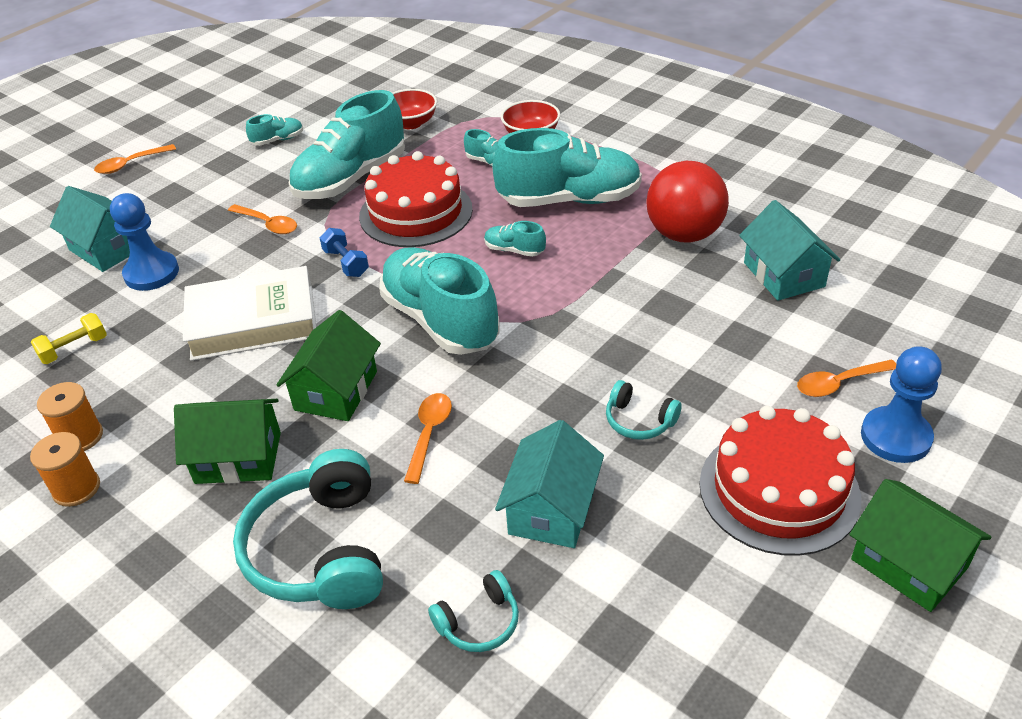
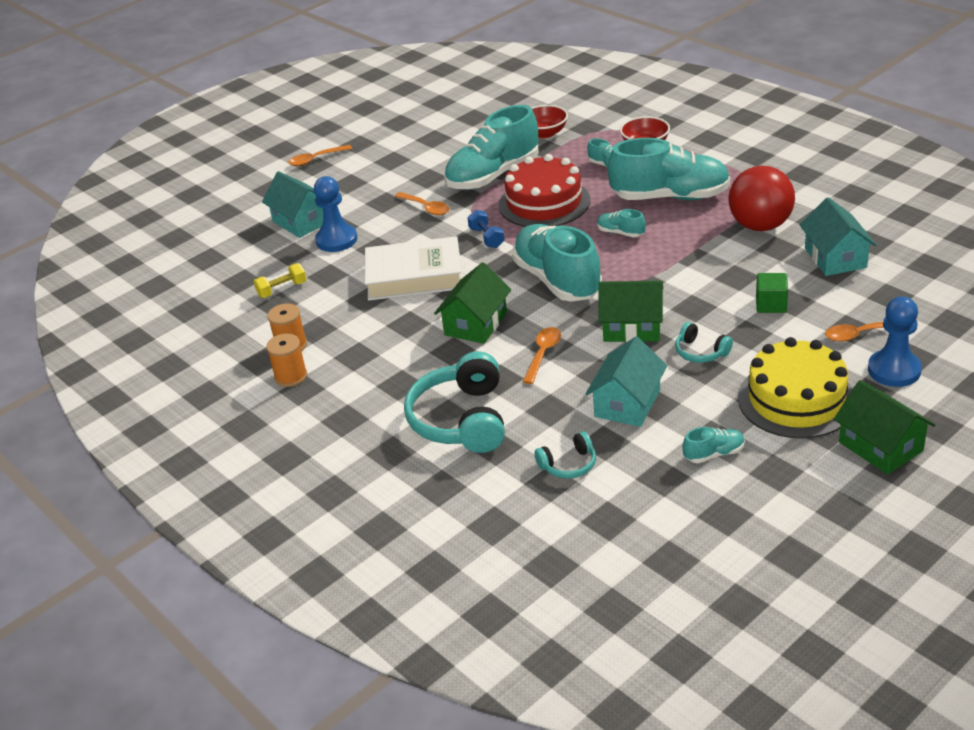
camera: 10 degrees right, 5 degrees down
(238, 458) = (404, 363): green house -> green house (632, 328)
(278, 140) = (434, 144): turquoise shoe -> turquoise shoe (714, 454)
(717, 344) = (771, 304): none -> green cube
(779, 490) = (796, 399): red cake -> yellow cake

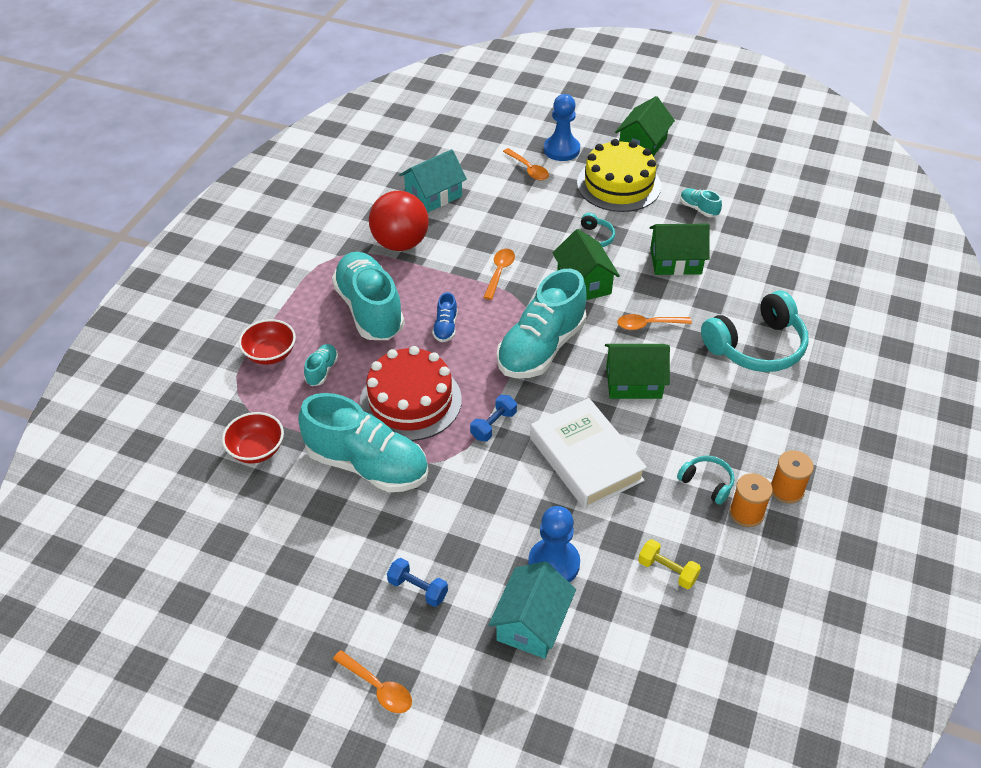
camera: 120 degrees left, 10 degrees up
(369, 182) = (418, 589): none -> blue dumbbell
(426, 208) = (455, 503): orange spoon -> orange spoon (499, 272)
(568, 465) = (759, 273): turquoise headphones -> turquoise headphones (707, 483)
(620, 233) = (445, 327): turquoise shoe -> blue shoe
(627, 403) = (675, 261): turquoise house -> green house
(771, 304) = (513, 216): green cube -> none

